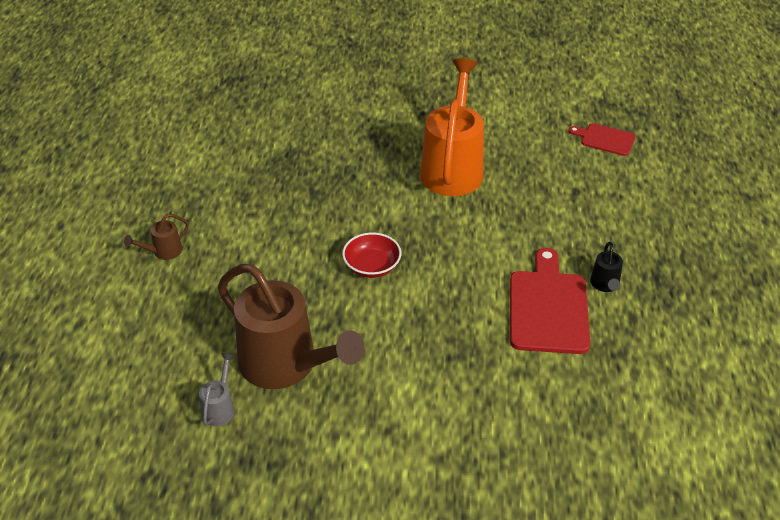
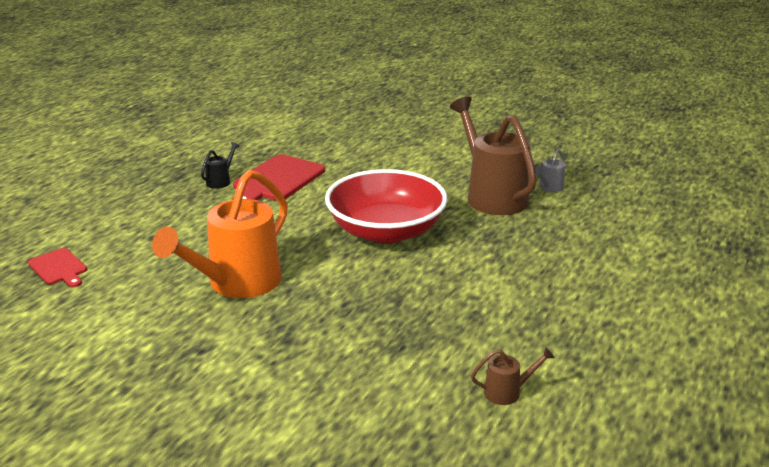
camera: 155 degrees left, 15 degrees down
(163, 252) = (576, 287): brown watering can -> brown watering can (507, 392)
(372, 266) = (386, 231): red bowl -> red bowl, size x2.20

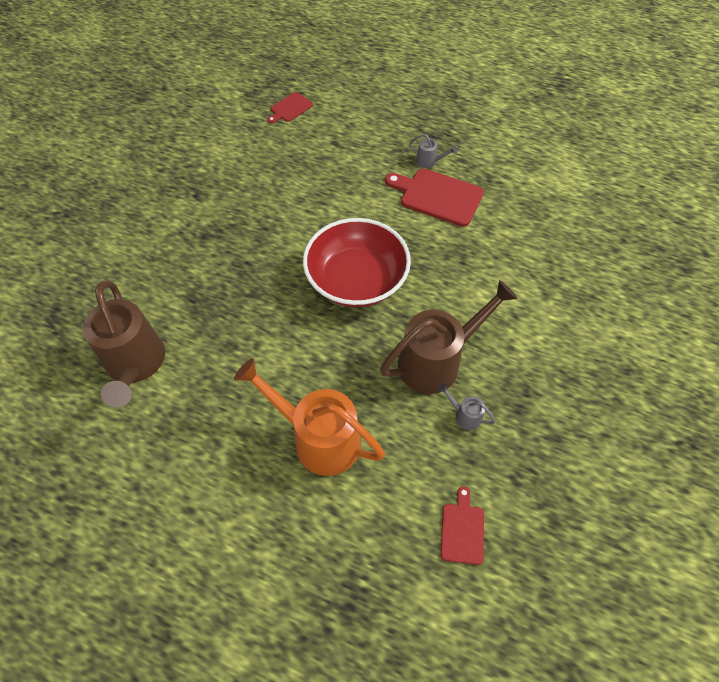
camera: 85 degrees right, 30 degrees up
(221, 181) = (429, 162): black watering can -> grey watering can
(237, 284) = (272, 198): orange watering can -> orange watering can (318, 438)
(507, 392) = (135, 365): brown watering can -> brown watering can, size x2.43
(658, 197) = (462, 530): none -> red cutting board

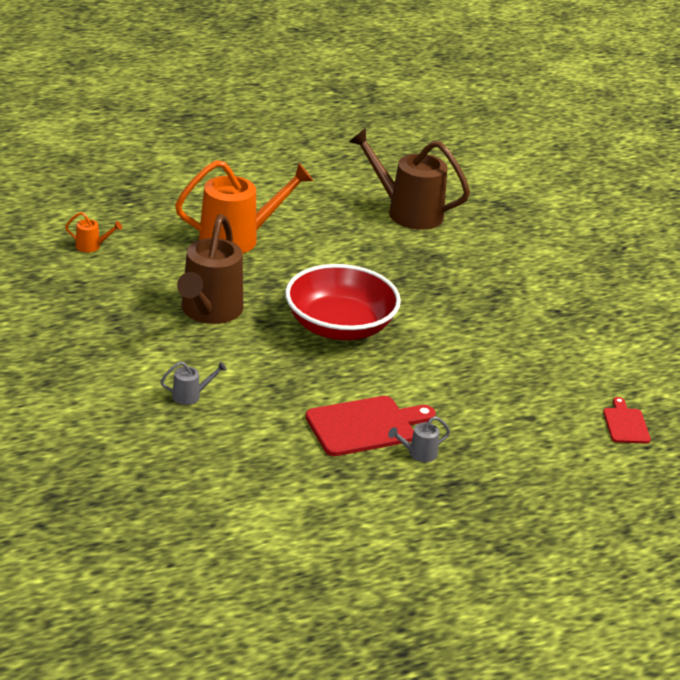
camera: 130 degrees right, 25 degrees down
(462, 530) = (92, 246): red cutting board -> orange watering can
(464, 415) = (152, 294): grey watering can -> grey watering can (191, 396)

